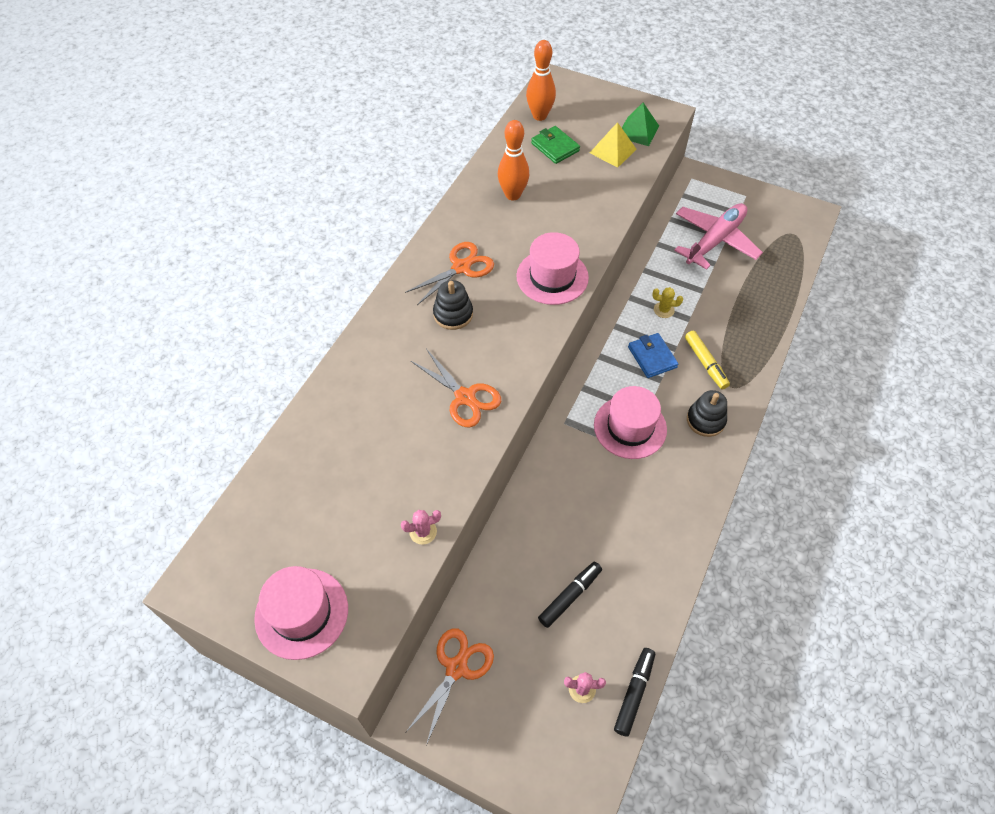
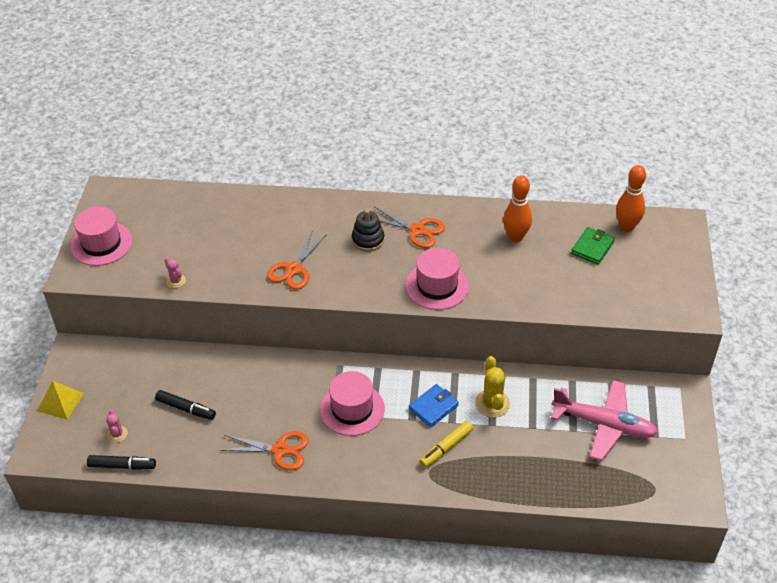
camera: 70 degrees right, 10 degrees down
(456, 668) = (113, 360): orange scissors -> orange scissors (280, 450)
(613, 151) = (614, 287): yellow pyramid -> yellow pyramid (60, 402)
(638, 131) = (654, 298): green pyramid -> none
(664, 310) = (492, 403): yellow cactus -> yellow cactus, size x1.73
(705, 420) = (383, 460): black stacking toy -> none

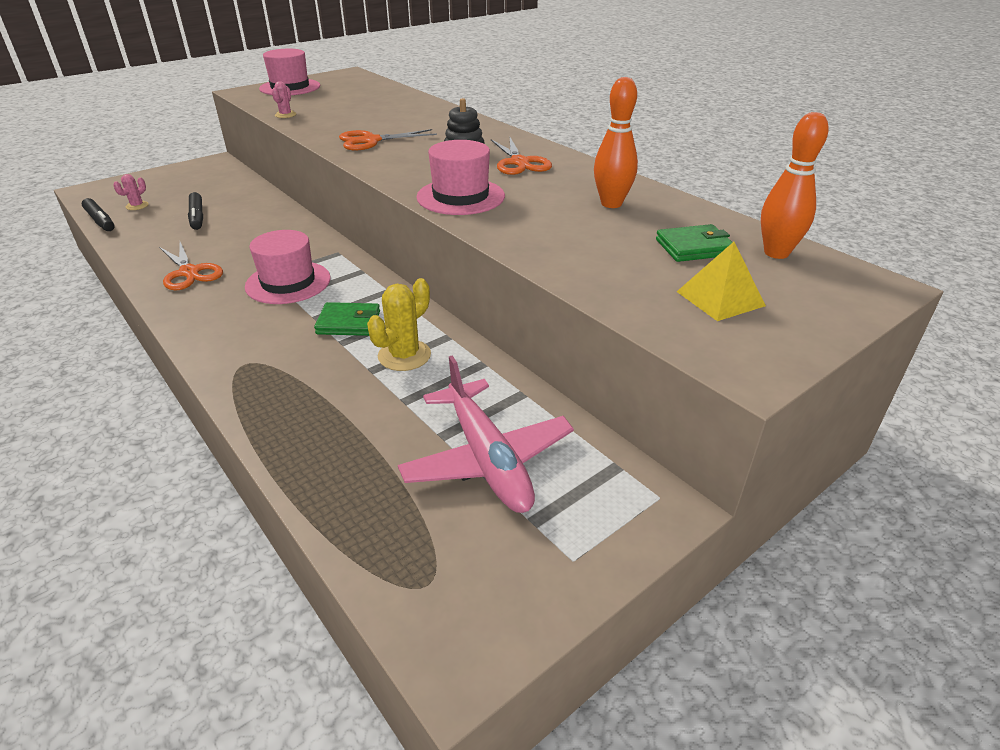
camera: 45 degrees right, 10 degrees down
(60, 402) = (152, 177): yellow pyramid -> yellow pyramid (720, 298)
(433, 407) = (349, 323): blue wallet -> green wallet
(446, 448) = (296, 357): yellow marker -> none

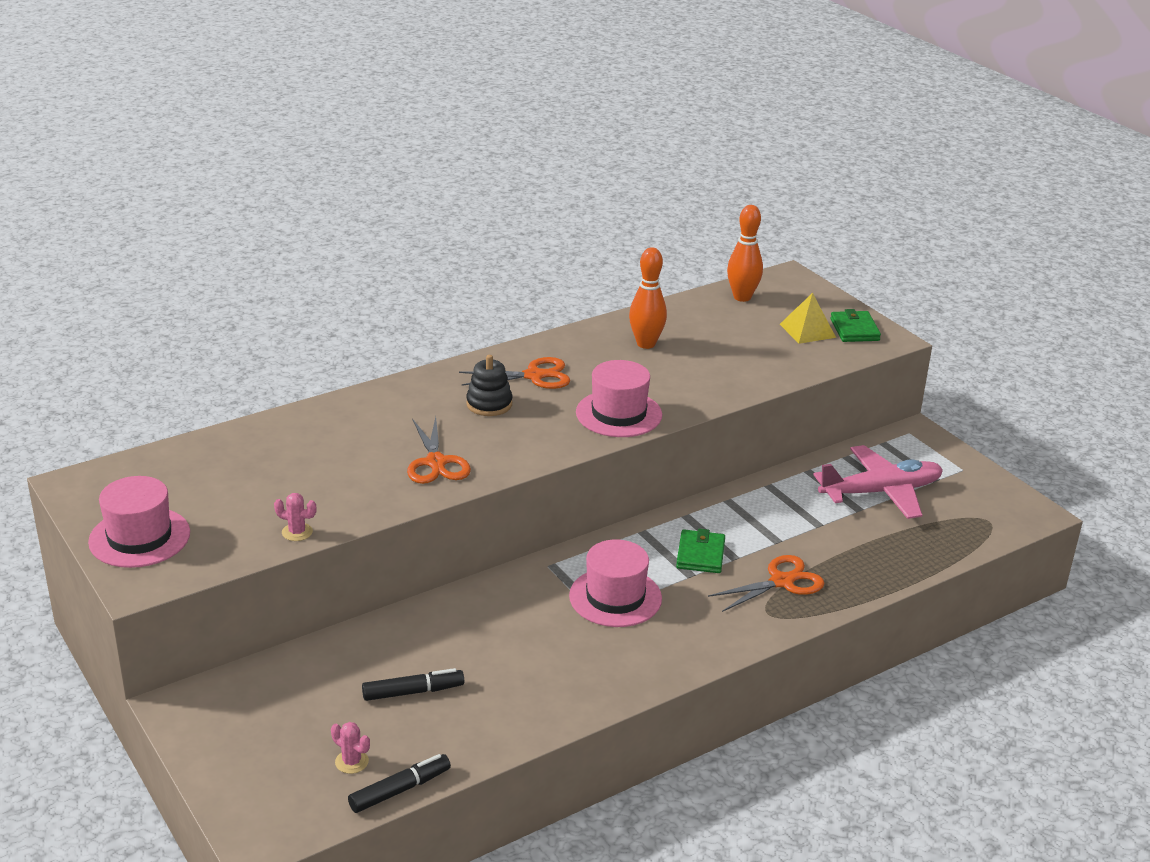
camera: 85 degrees left, 5 degrees down
(189, 272) = (580, 674): orange scissors -> orange scissors (781, 582)
(404, 355) = (755, 524): yellow cactus -> none
(694, 247) = (732, 324): green wallet -> green wallet (854, 330)

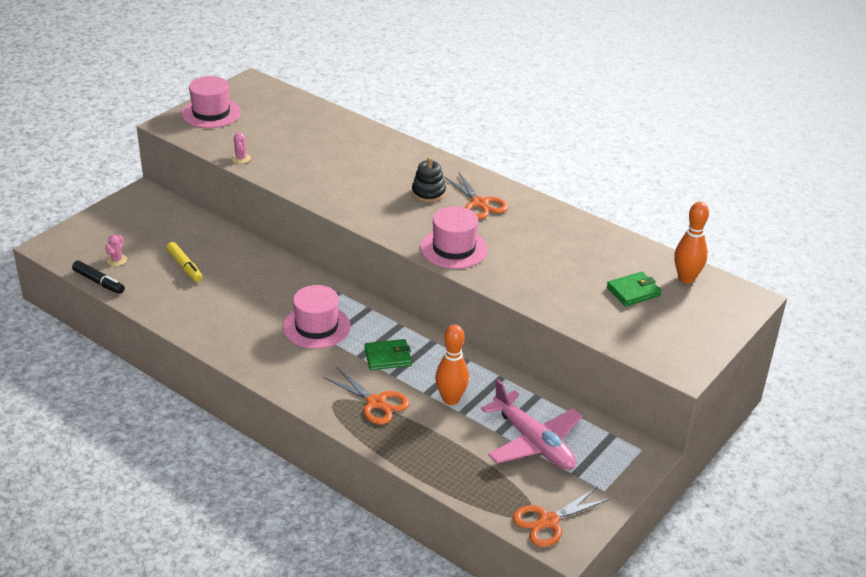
camera: 70 degrees right, 5 degrees up
(413, 692) = (185, 267): black marker -> yellow marker
(436, 462) = (343, 188): orange scissors -> orange scissors (549, 521)
(646, 344) = (566, 243): orange bowling pin -> orange bowling pin (451, 399)
(807, 330) = (658, 321): yellow pyramid -> none
(854, 330) = (683, 348): green wallet -> green wallet (633, 291)

